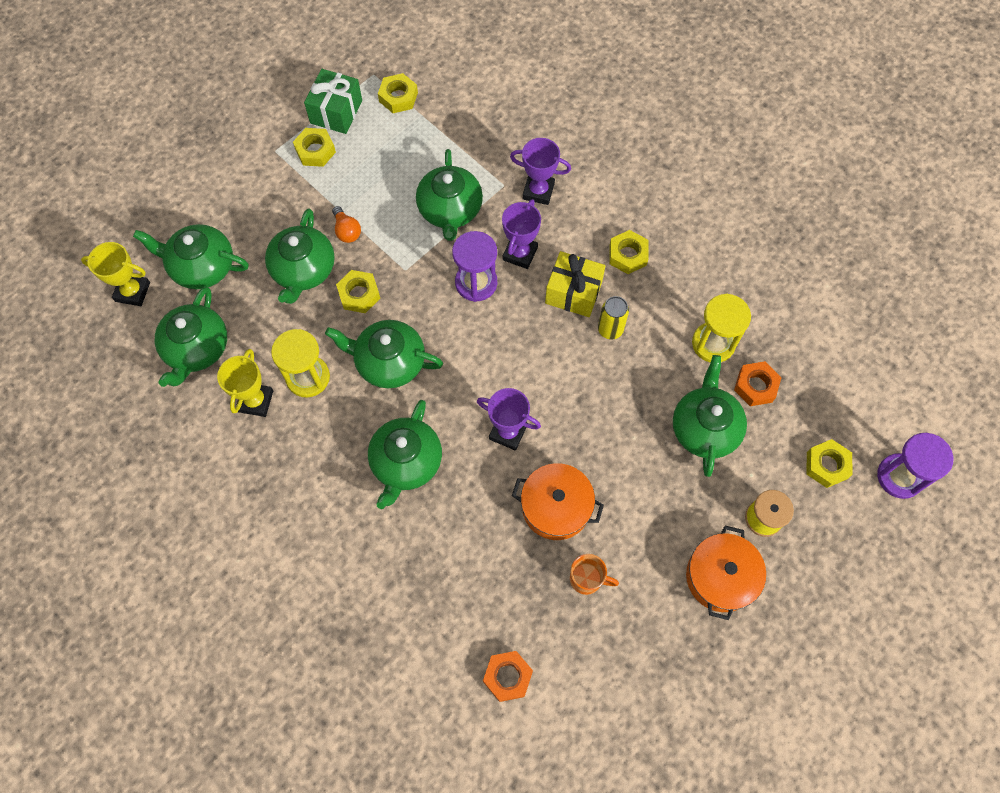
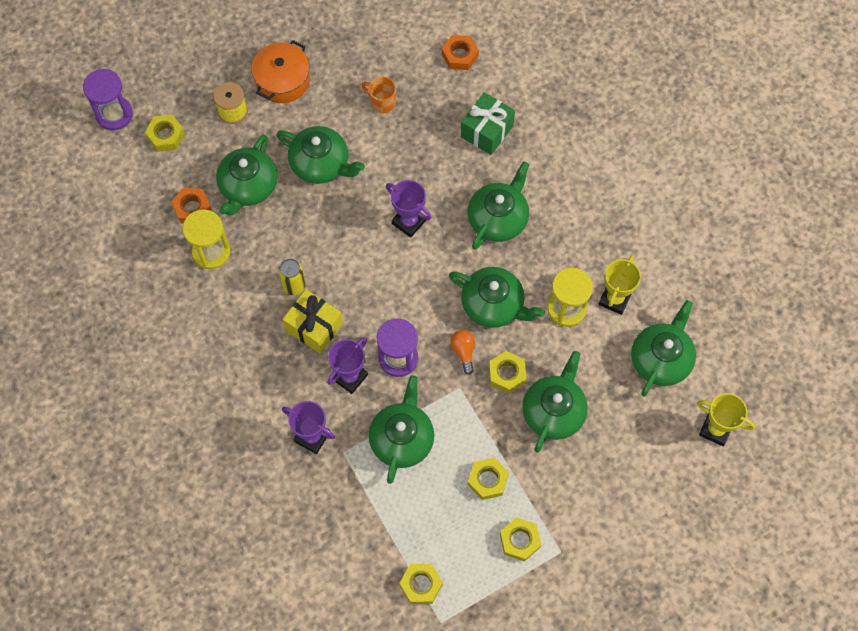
camera: 165 degrees left, 0 degrees up
(201, 266) = (649, 439): green teapot -> green teapot (321, 164)
(336, 112) = (489, 583): green gift -> green gift (487, 131)
(347, 231) = (505, 441): orange light bulb -> orange light bulb (463, 351)
(556, 507) = (388, 157): orange pot -> none
(628, 255) = (252, 350): yellow nut -> yellow nut (487, 480)

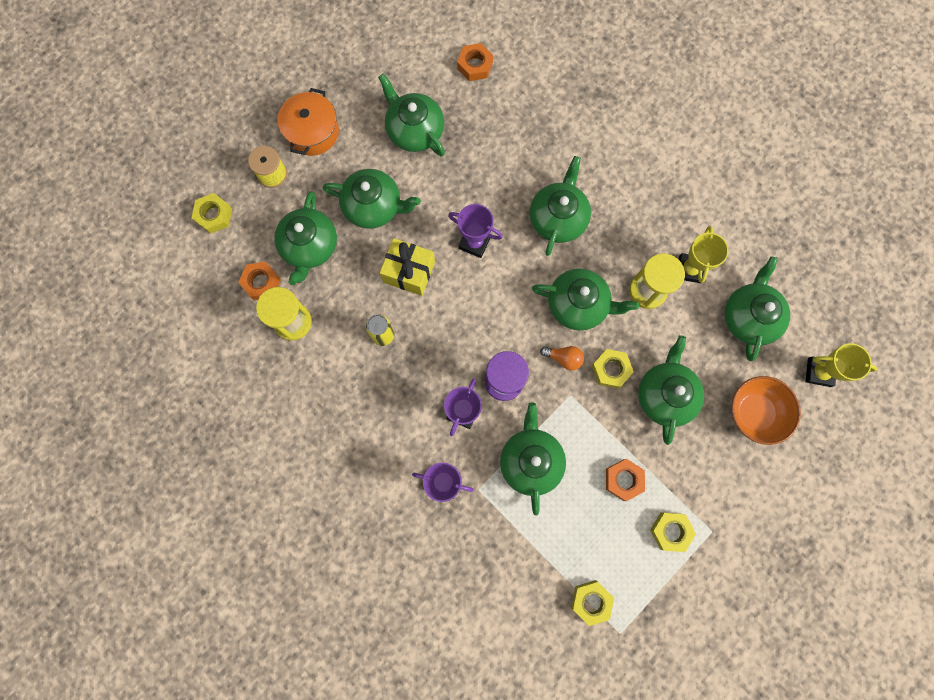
camera: 15 degrees left, 10 degrees up
(114, 114) = (157, 206): purple hourglass -> none
(314, 327) = (414, 371): yellow gift -> yellow gift (409, 272)
(382, 102) = (414, 130): orange mug -> green teapot
(463, 351) = (564, 358): orange light bulb -> orange light bulb turned 135 degrees clockwise
(487, 131) = (522, 134): green gift -> none
(487, 480) = (623, 480): yellow nut -> orange nut
(638, 451) = (754, 412): none -> orange bowl

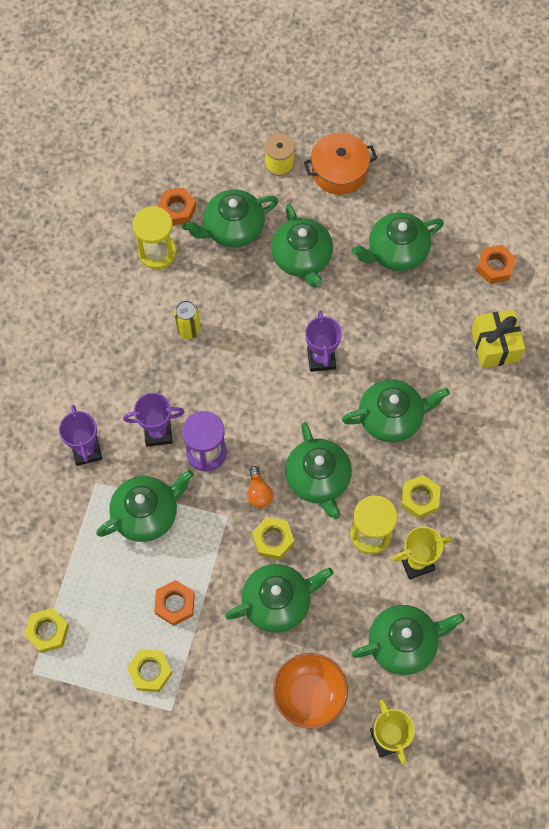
camera: 60 degrees right, 10 degrees down
(214, 215) = (213, 141): yellow nut -> yellow nut (419, 499)
(409, 272) = (259, 319): yellow gift -> yellow gift (495, 345)
(414, 130) = (396, 251): green teapot -> green teapot turned 135 degrees counterclockwise

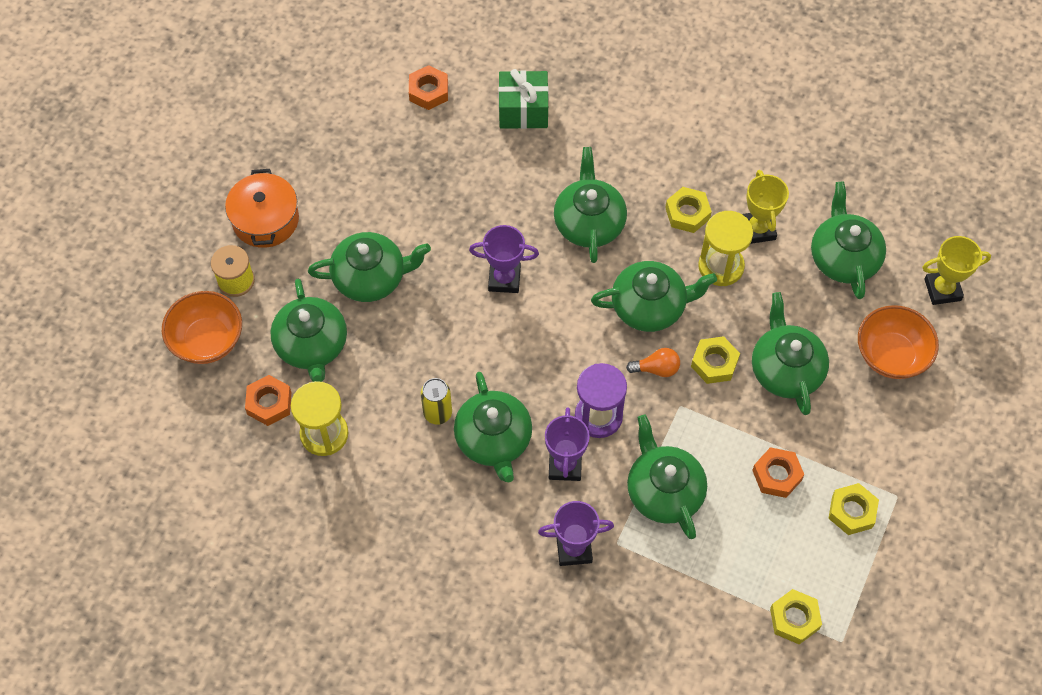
camera: 80 degrees left, 5 degrees down
(223, 156) = (207, 340): none -> orange bowl
(396, 251) = (386, 181): green teapot -> green teapot (494, 440)
(495, 345) = (523, 110): yellow gift -> green gift

